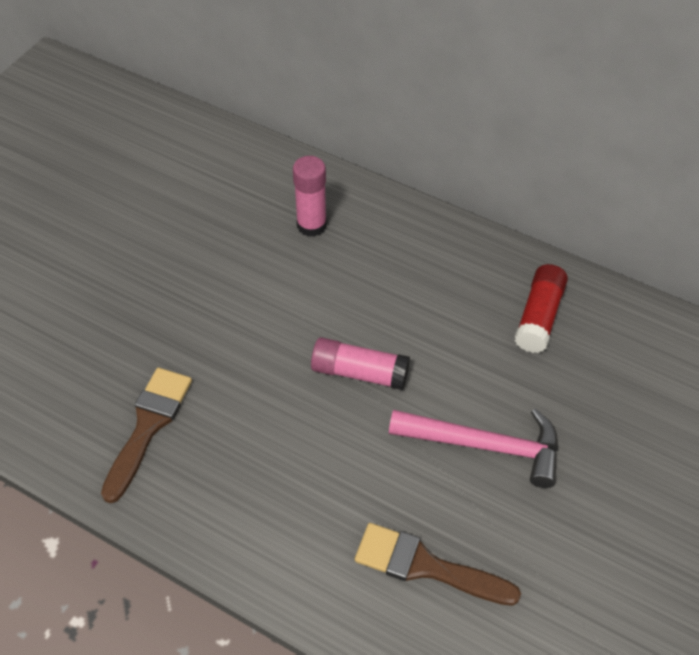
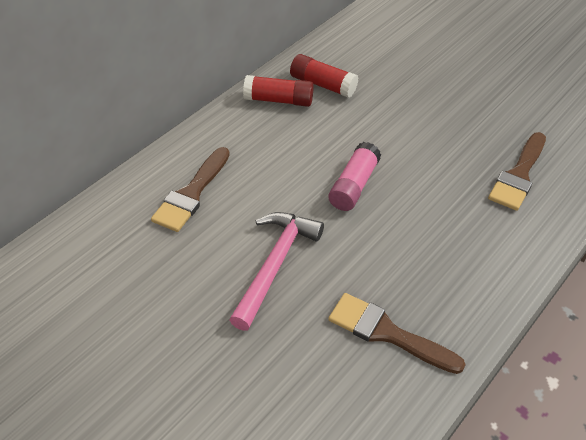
camera: 80 degrees left, 5 degrees down
(311, 225) = (191, 194): pink glue stick -> brown brush
(485, 445) = (426, 130): pink hammer -> pink hammer (274, 265)
(491, 275) = (279, 100): none -> red glue stick

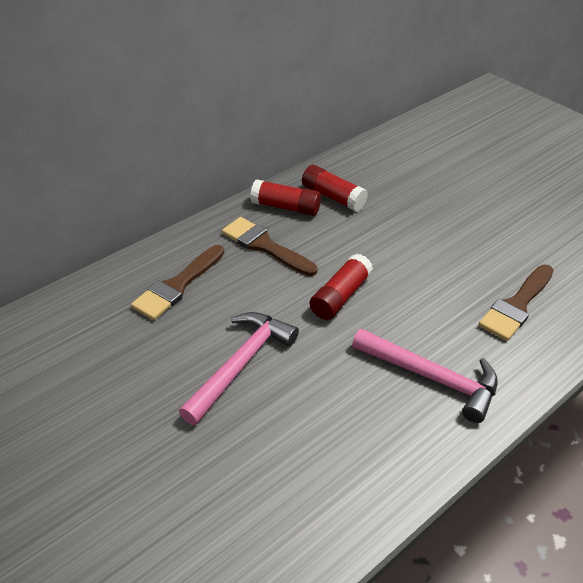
camera: 10 degrees right, 5 degrees down
(354, 185) = (340, 296): pink glue stick -> red glue stick
(387, 333) = (339, 448): brown brush -> brown brush (264, 246)
(456, 254) = (431, 377): none -> pink hammer

